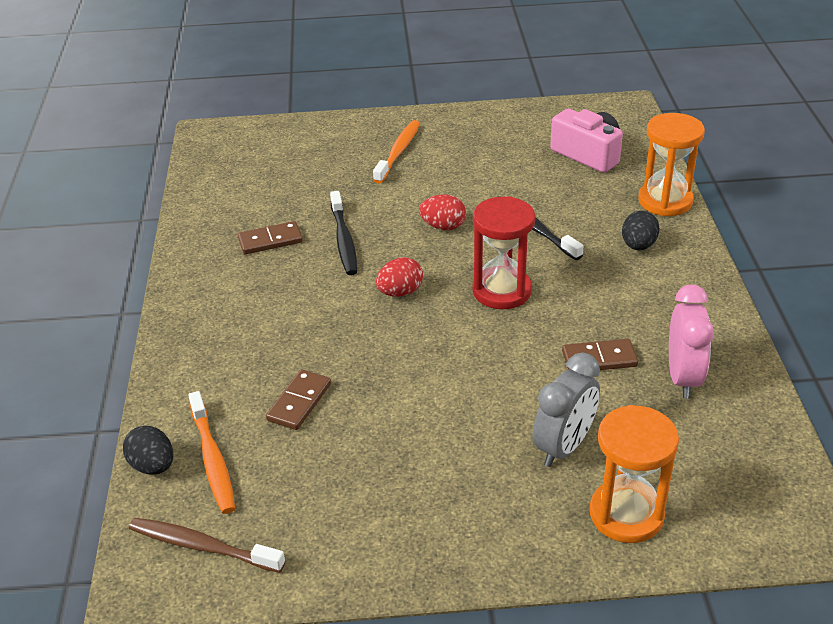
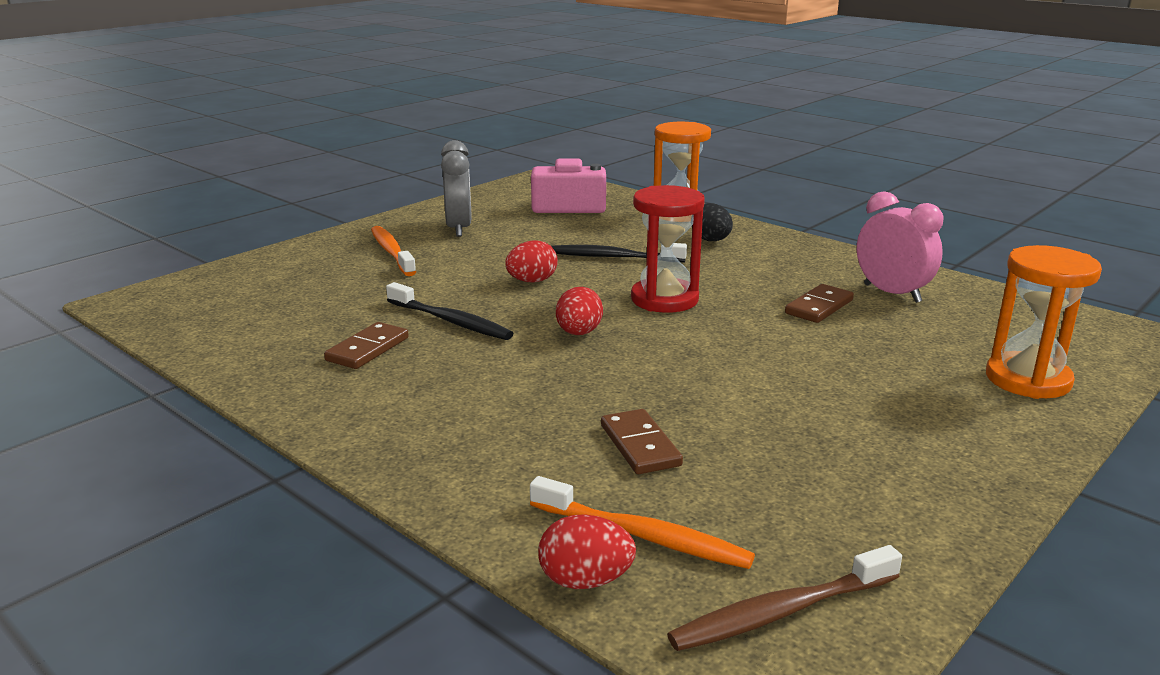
camera: 45 degrees left, 15 degrees down
(153, 466) = (585, 581): black egg -> red egg
(564, 447) = (907, 365): grey clock -> grey clock (459, 228)

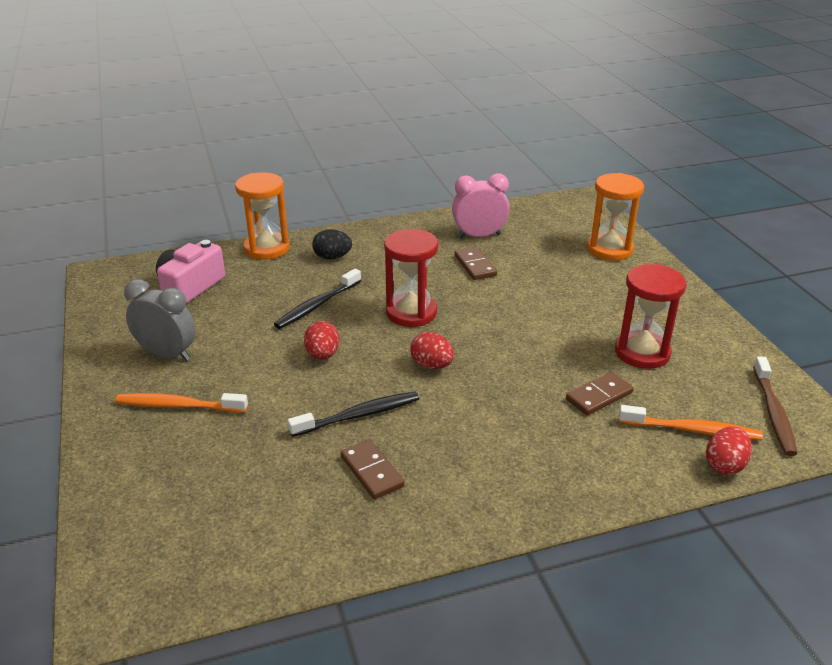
camera: 60 degrees left, 10 degrees up
(640, 445) = (599, 396): brown domino -> brown domino turned 45 degrees counterclockwise
(643, 535) = (692, 430): orange toothbrush -> orange toothbrush turned 45 degrees clockwise
(788, 458) = (642, 352): none -> red hourglass

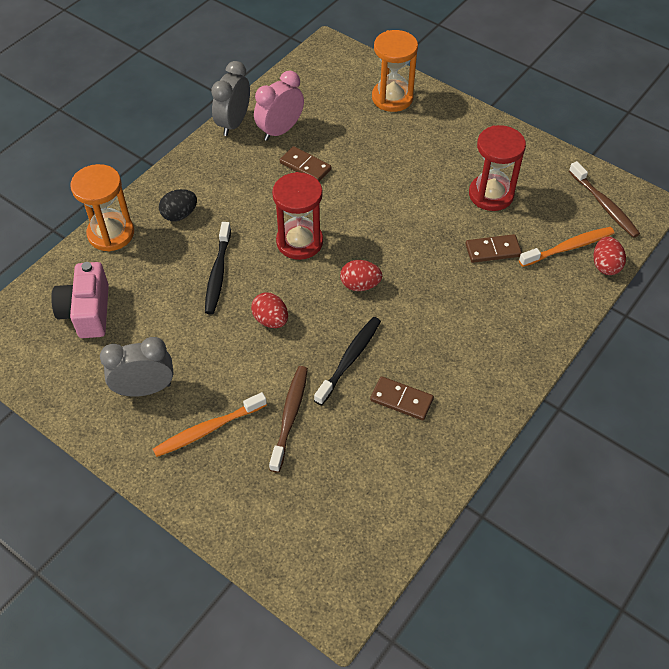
camera: 35 degrees left, 20 degrees up
(255, 431) = (290, 416): none -> brown toothbrush
(444, 218) = (233, 123): none -> grey clock
(599, 396) = (493, 250): brown domino -> brown domino turned 60 degrees clockwise

